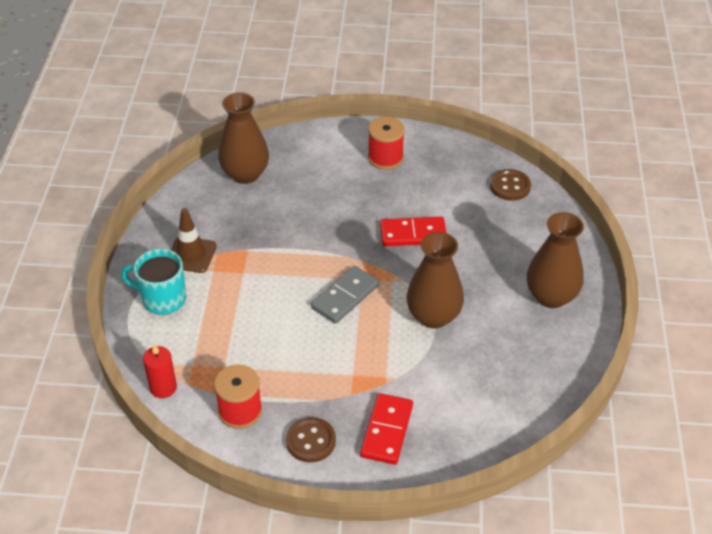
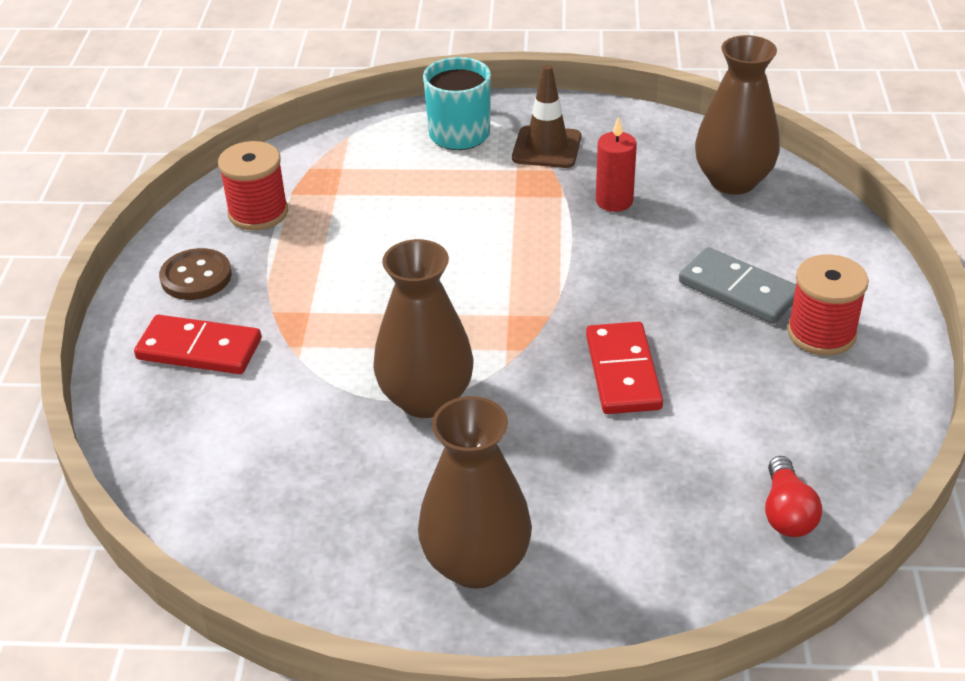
camera: 90 degrees right, 5 degrees down
(163, 388) = (305, 149): red candle -> red candle (614, 201)
(345, 297) = (468, 297): grey domino -> grey domino (738, 290)
(510, 186) = (786, 512): brown button -> red light bulb

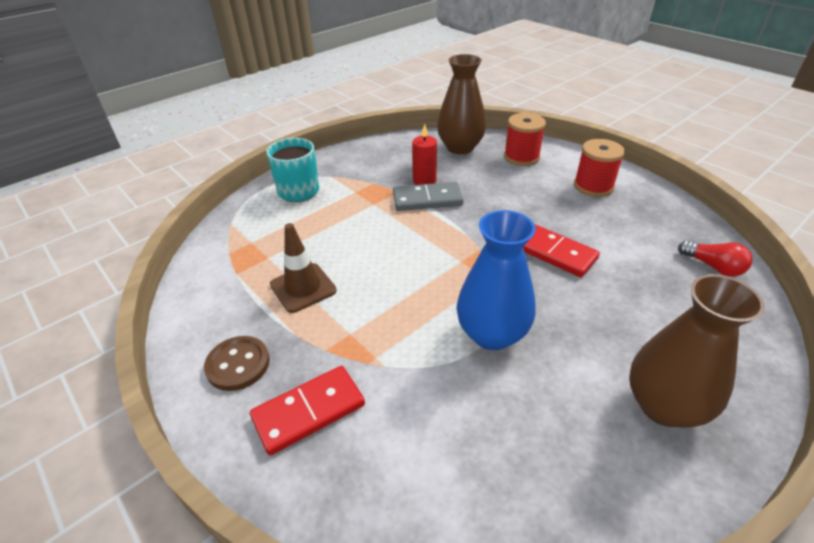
camera: 45 degrees left, 0 degrees up
(258, 213) = (229, 297): red spool -> red spool (521, 157)
(426, 398) = (492, 334): brown vase -> blue vase
(546, 148) = (355, 175): brown traffic cone -> brown traffic cone (303, 288)
(738, 290) = (536, 188): grey domino -> grey domino (427, 199)

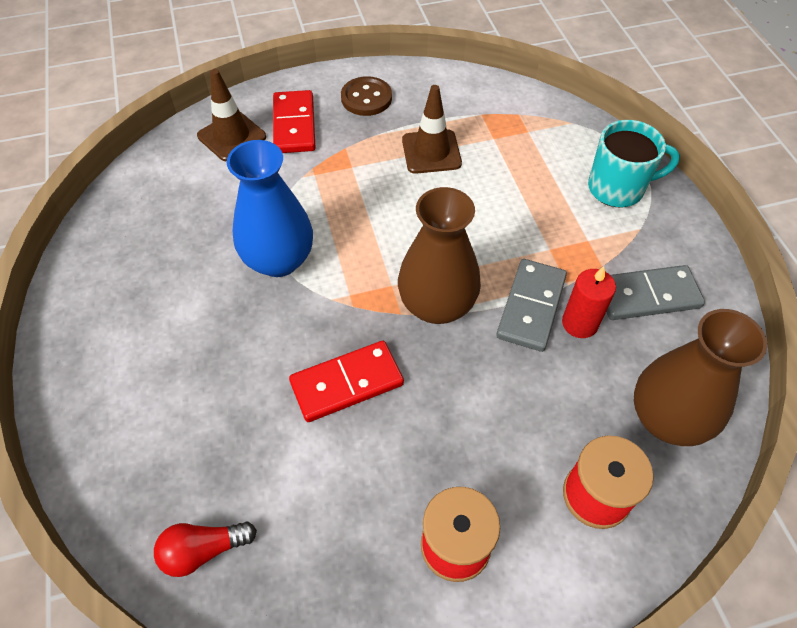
camera: 115 degrees right, 15 degrees up
(358, 468) = (231, 136): none -> brown traffic cone
(385, 165) = (647, 295): none -> grey domino
(663, 406) = (119, 336): brown vase -> brown vase (437, 305)

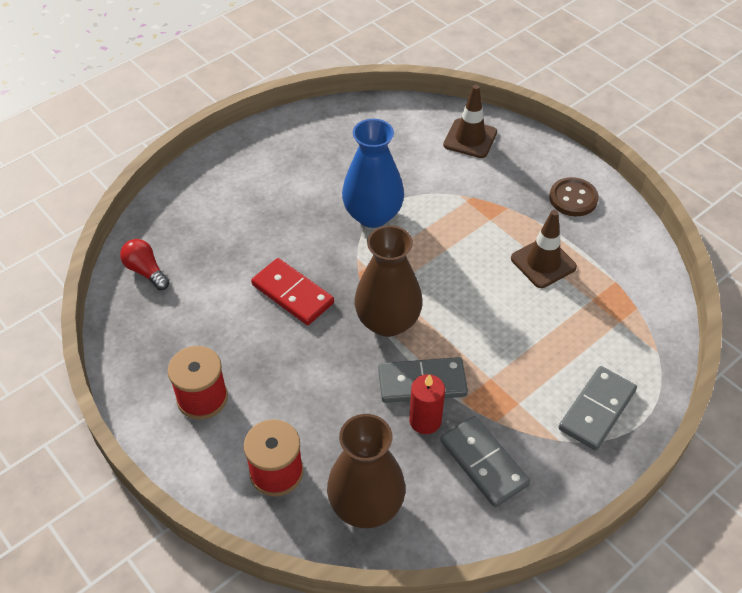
camera: 65 degrees right, 5 degrees down
(294, 125) = (509, 167): red domino -> none
(617, 188) = (596, 410): turquoise mug -> grey domino

